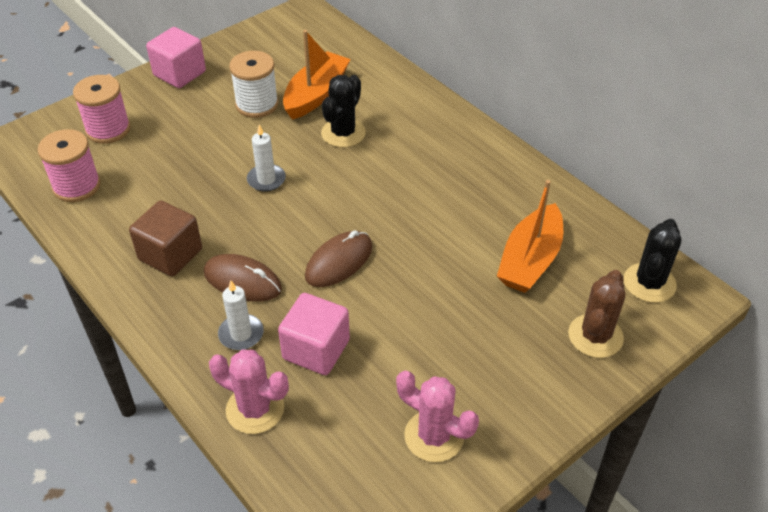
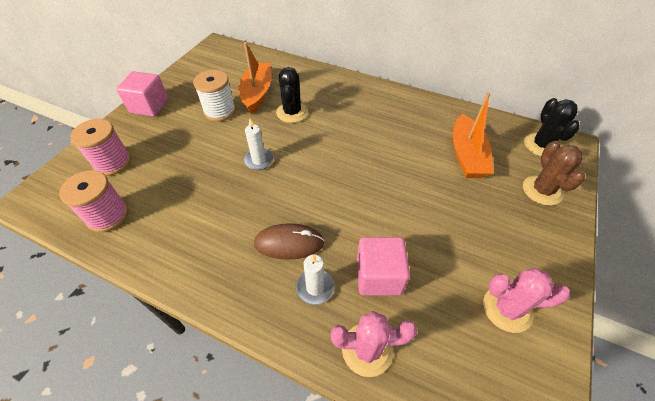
camera: 25 degrees left, 5 degrees up
(170, 254) = (219, 243): brown cube -> none
(339, 262) = (349, 201): brown mouse -> none

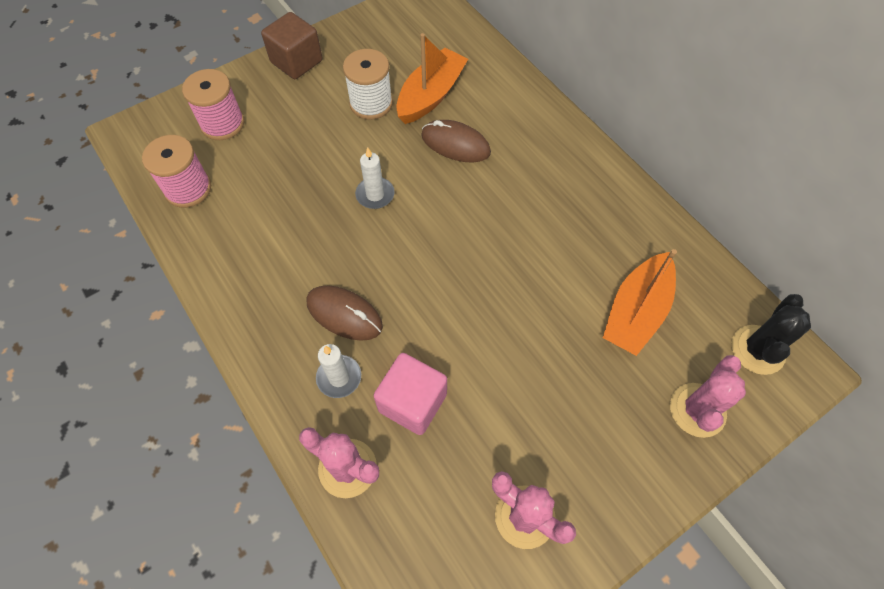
camera: 30 degrees right, 10 degrees up
(149, 106) = (296, 62): pink cube -> brown cube
(292, 112) = (455, 144): black cactus -> brown mouse
(542, 190) = (697, 410): brown cactus -> pink cactus

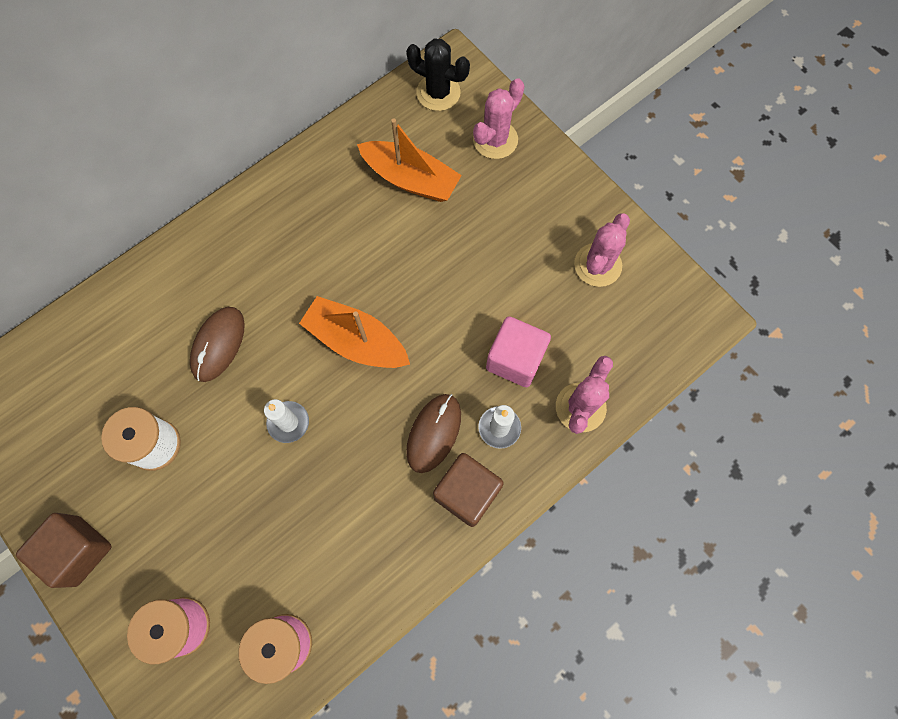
camera: 95 degrees left, 10 degrees up
(279, 340) = (467, 493): none -> brown cube
(431, 95) = (145, 377): orange boat -> orange boat (356, 341)
(697, 410) = (495, 140): pink cactus -> pink cactus turned 75 degrees counterclockwise

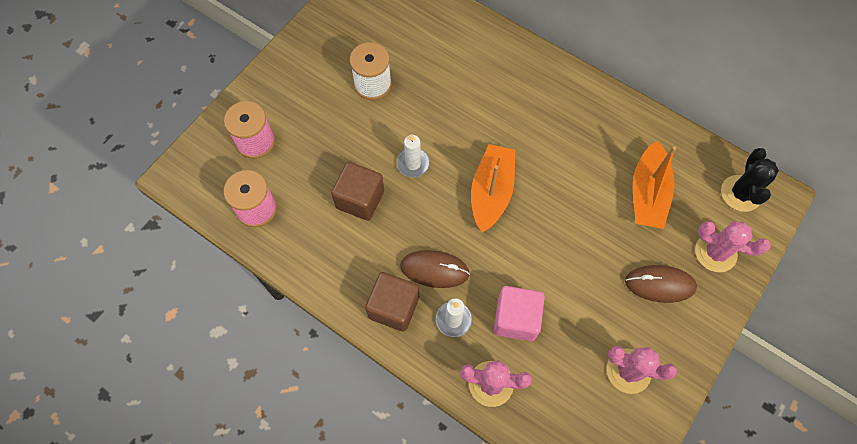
camera: 75 degrees right, 5 degrees down
(79, 551) = (291, 64): brown cube -> brown cube (360, 199)
(218, 344) = (457, 99): brown mouse -> brown mouse (659, 284)

